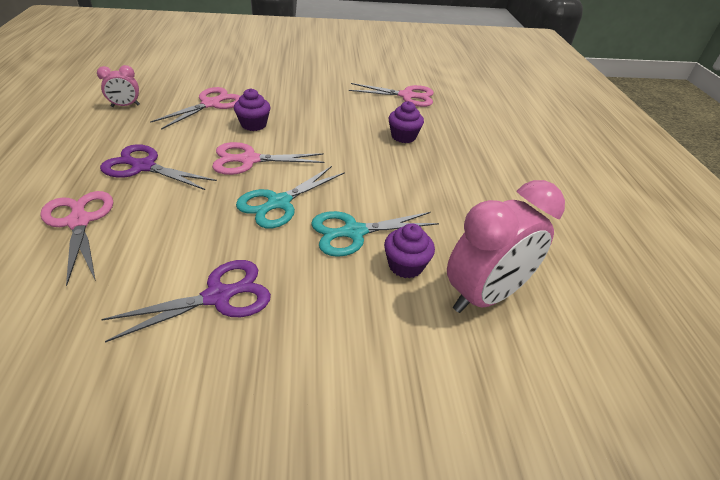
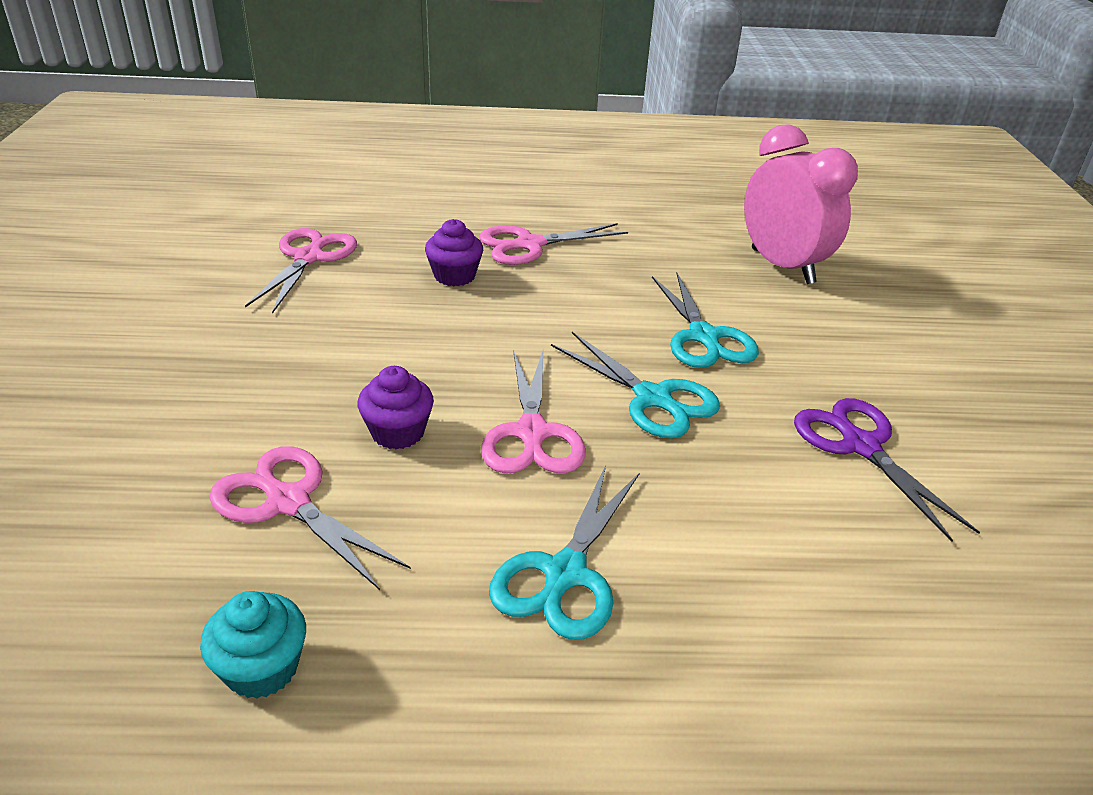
camera: 85 degrees left, 5 degrees down
(79, 221) = (756, 631): pink scissors -> pink scissors (529, 245)
(125, 106) = (262, 668): pink clock -> turquoise cupcake
(143, 167) = (564, 574): purple scissors -> turquoise scissors
(405, 265) = (753, 306): purple cupcake -> none

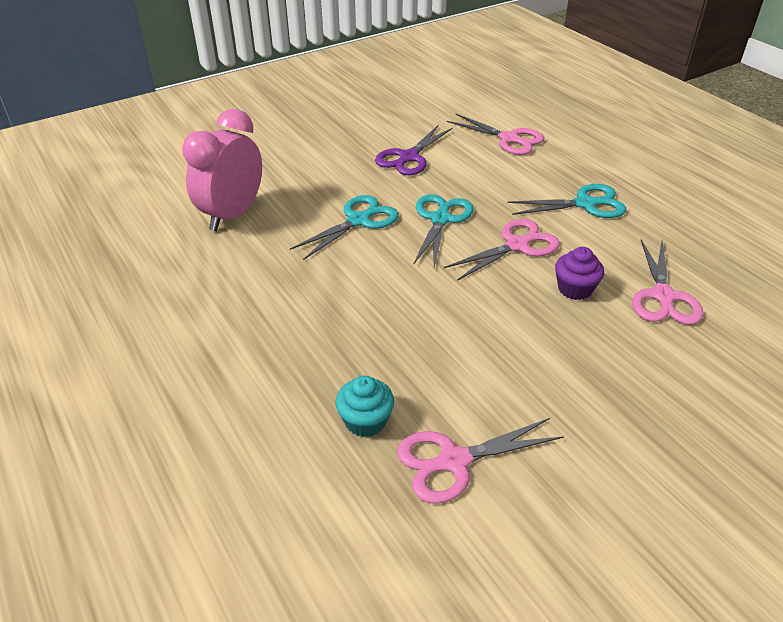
camera: 120 degrees left, 5 degrees up
(262, 668) = (727, 252): turquoise cupcake -> turquoise cupcake (365, 421)
(454, 276) = (393, 354): purple cupcake -> none
(529, 245) = (303, 338): pink scissors -> pink scissors (509, 139)

